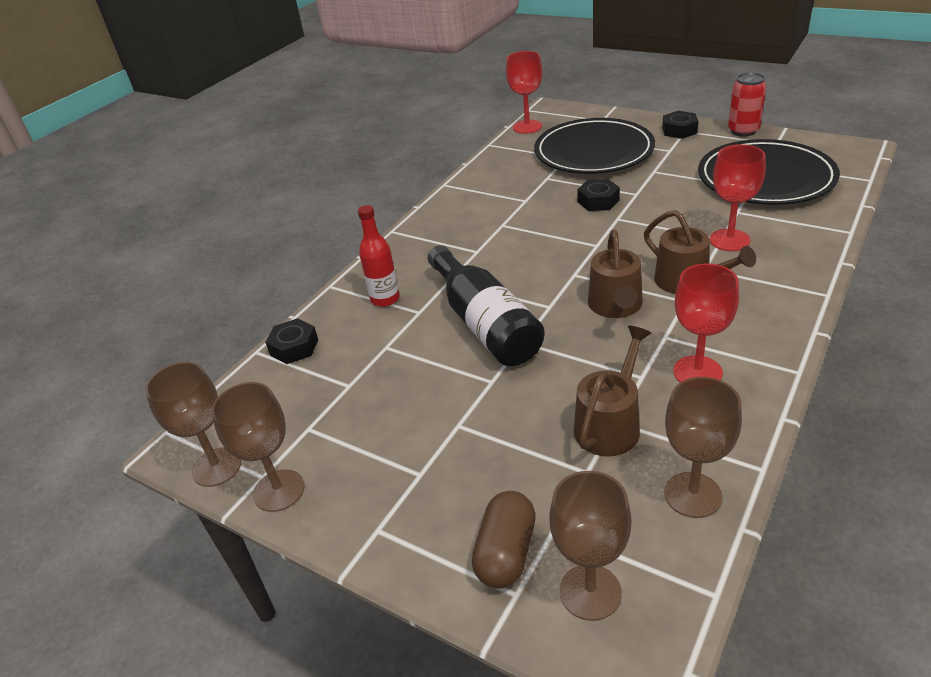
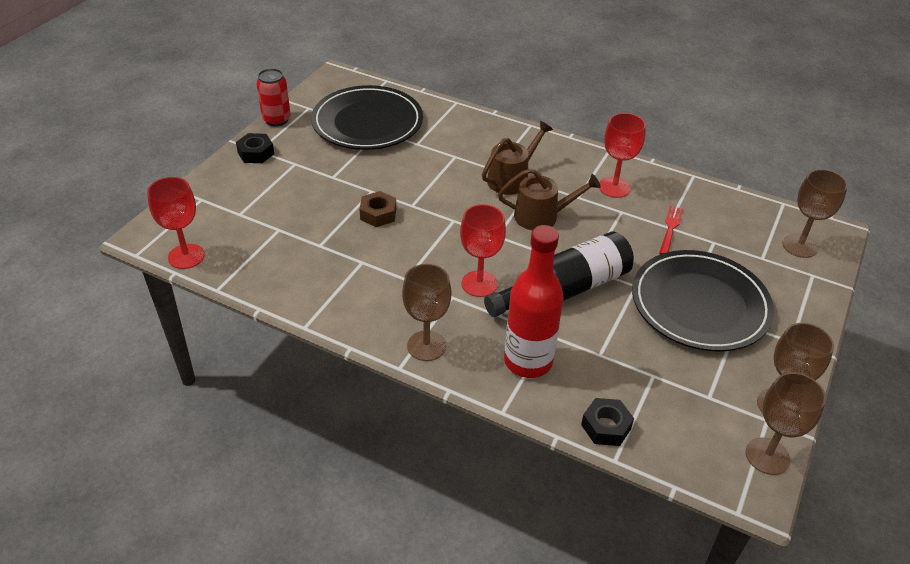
camera: 100 degrees left, 5 degrees up
(385, 299) = (528, 361): red bottle -> red bottle, size x1.65
(506, 553) = (787, 278): brown capsule -> none
(593, 151) = (275, 210): black plate -> black plate (700, 304)
(598, 201) = (378, 214): black nut -> brown nut
(610, 424) = (670, 229): brown watering can -> red fork
(692, 495) = (720, 202): brown goblet -> brown goblet (426, 346)
(729, 240) = (458, 153): red goblet -> red goblet (479, 284)

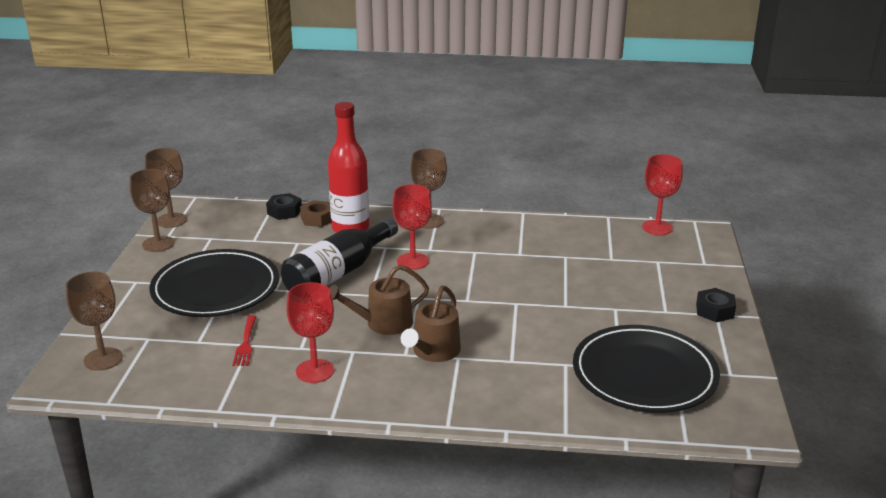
camera: 160 degrees right, 15 degrees down
(276, 120) = (744, 350): red can -> none
(378, 214) = (540, 288): brown nut -> brown nut (317, 219)

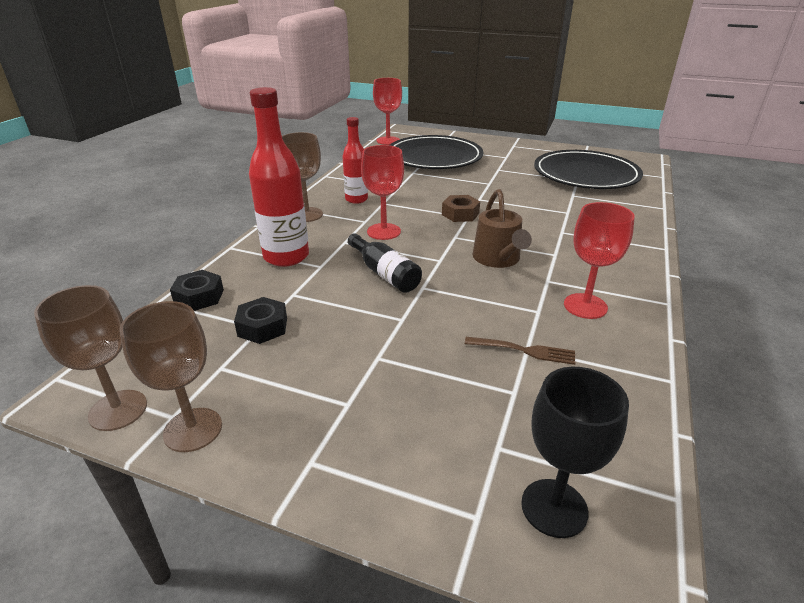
camera: 75 degrees left, 5 degrees up
(103, 359) = (554, 508): brown goblet -> black goblet
(215, 288) = (377, 369): black plate -> black plate (434, 157)
(245, 343) = (523, 350): red fork -> brown fork
(317, 219) = (242, 275): brown nut -> brown nut (460, 214)
(338, 273) = (385, 273): black bottle -> black bottle, size x0.61
(434, 352) = (552, 241): brown watering can -> none
(475, 237) = (356, 199): none -> red bottle
(715, 311) = (509, 145): black nut -> black nut (262, 327)

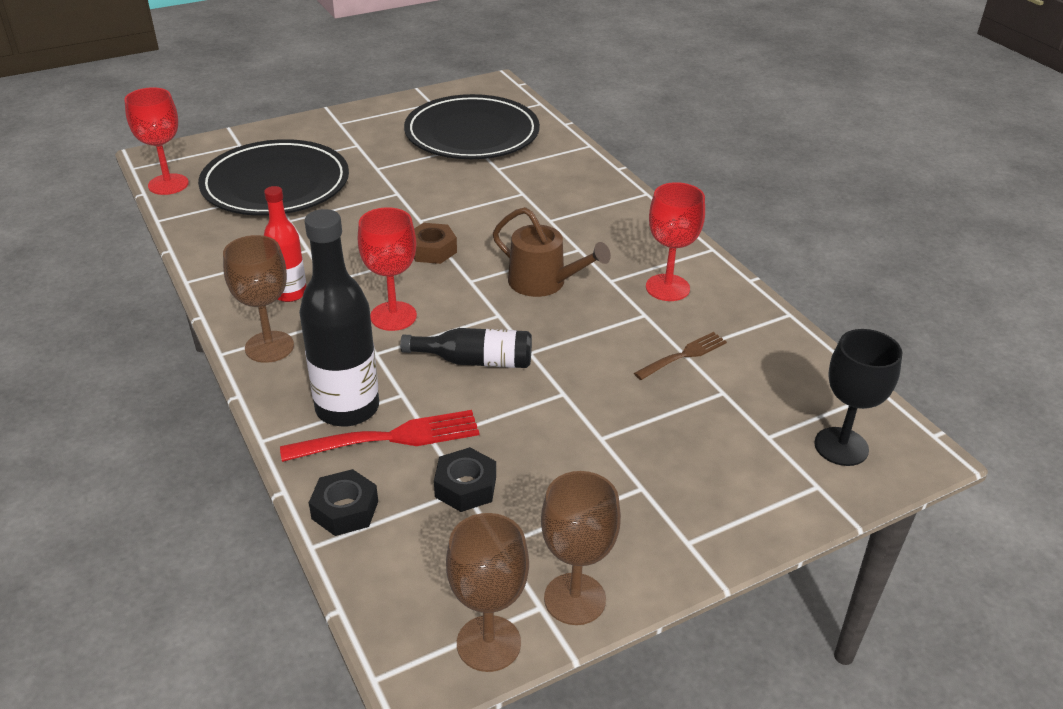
camera: 50 degrees left, 5 degrees up
(276, 280) = (388, 438): none -> red fork
(286, 257) = (347, 408): red bottle -> black bottle

